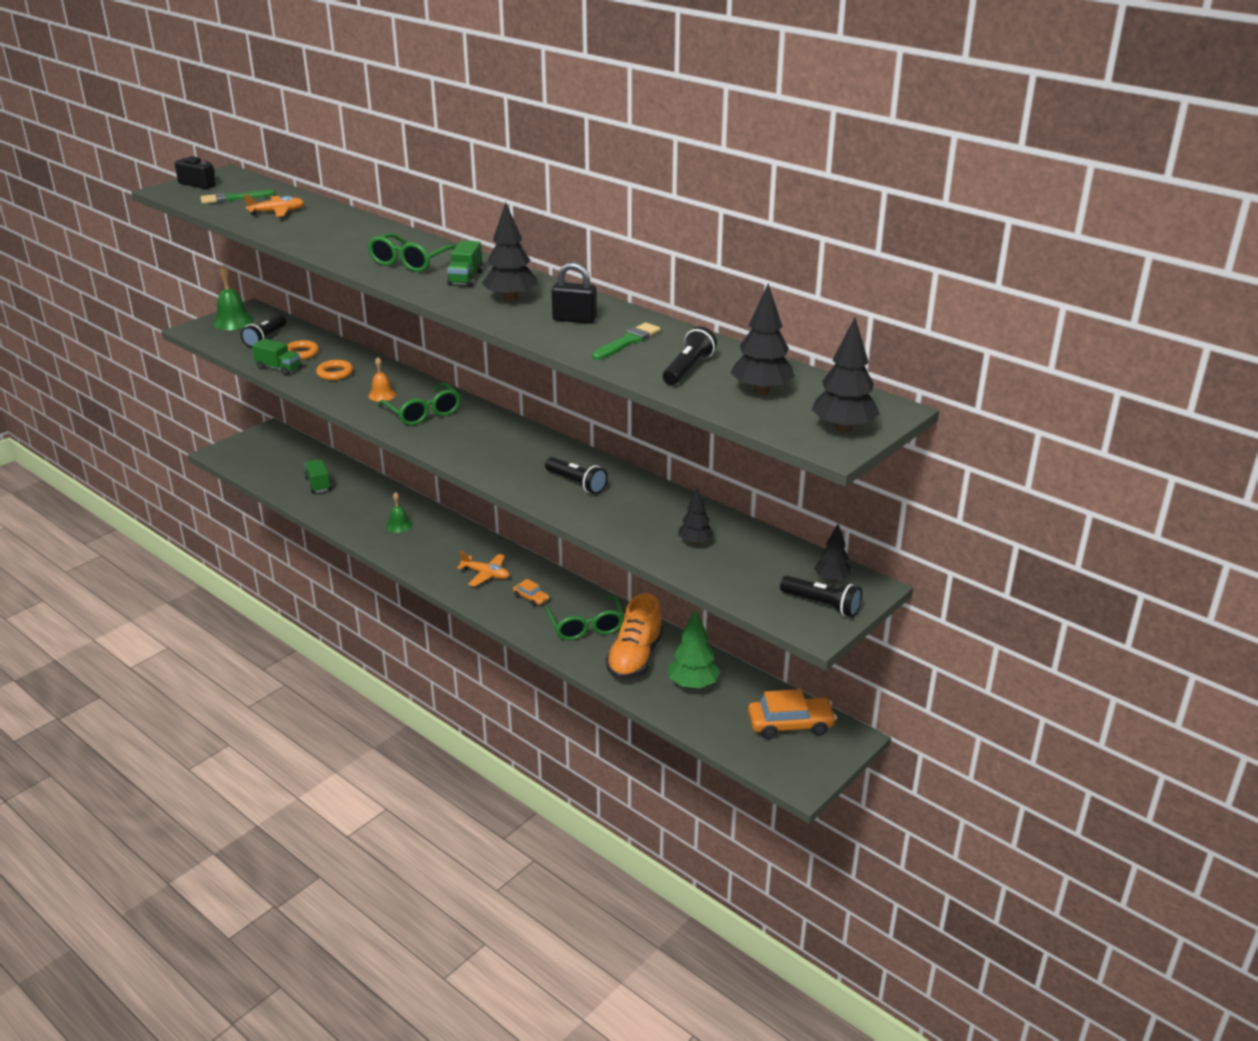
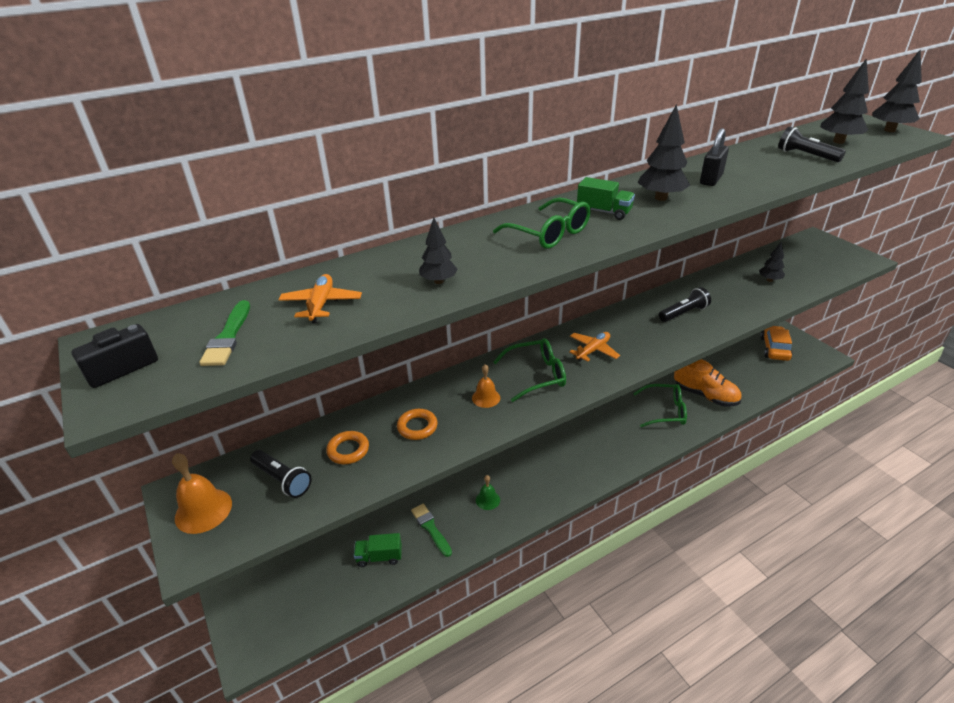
camera: 70 degrees left, 5 degrees up
(233, 322) = (203, 510): green bell -> orange bell
(278, 368) = (377, 472): green truck -> none
(486, 574) = (584, 453): orange plane -> orange plane (593, 350)
(531, 598) = (623, 433): orange car -> none
(627, 342) = (757, 167): green brush -> green brush (430, 528)
(693, 684) = (735, 376): green tree -> none
(822, 605) = (839, 253): black flashlight -> none
(832, 579) = (809, 245): black tree -> black tree (438, 281)

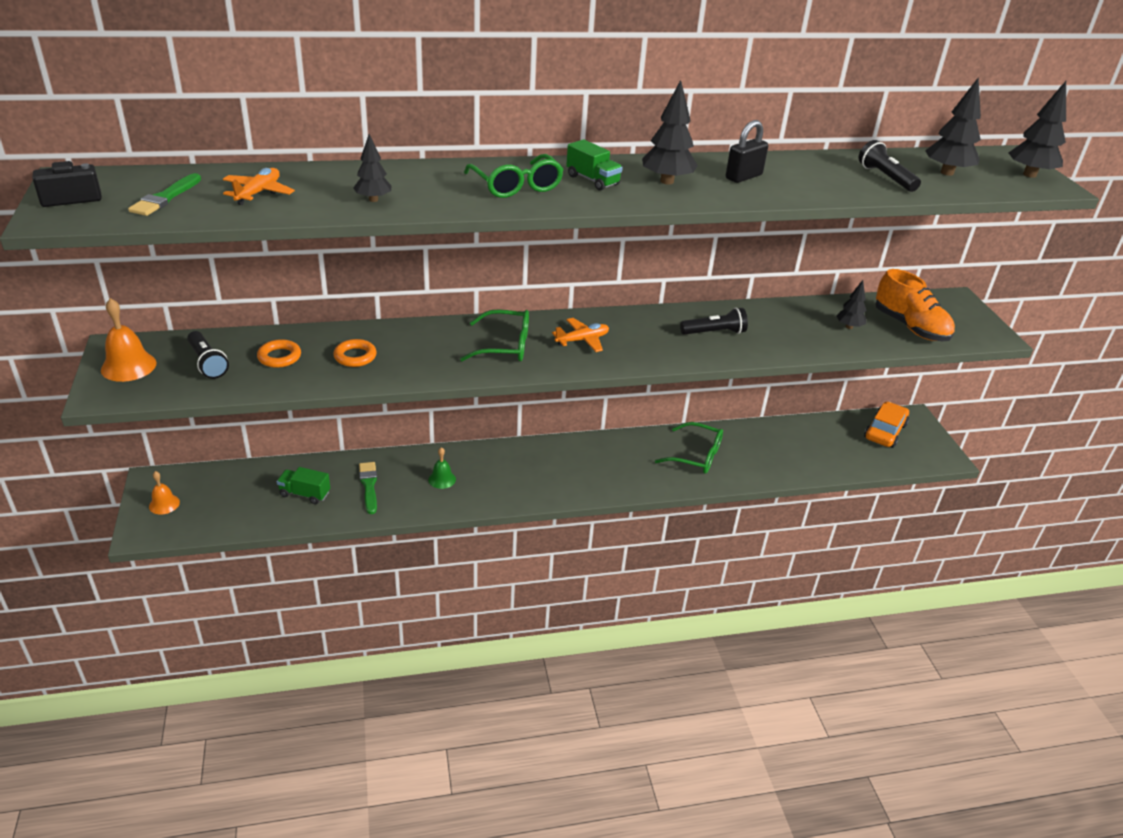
camera: 15 degrees right, 0 degrees up
(486, 398) = (439, 351): orange bell -> orange bell (164, 504)
(705, 395) = (756, 454): orange shoe -> orange shoe (910, 327)

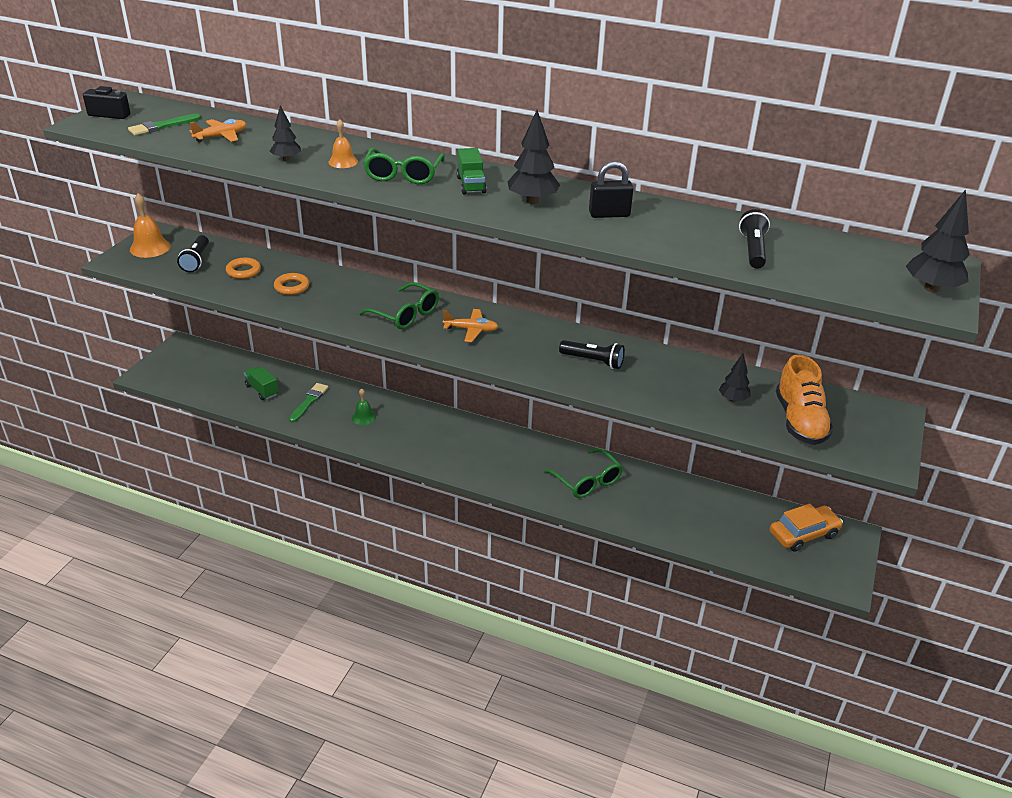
camera: 35 degrees right, 0 degrees up
(164, 504) = (172, 362): orange bell -> orange bell (343, 162)
(947, 172) = (832, 262): black tree -> none

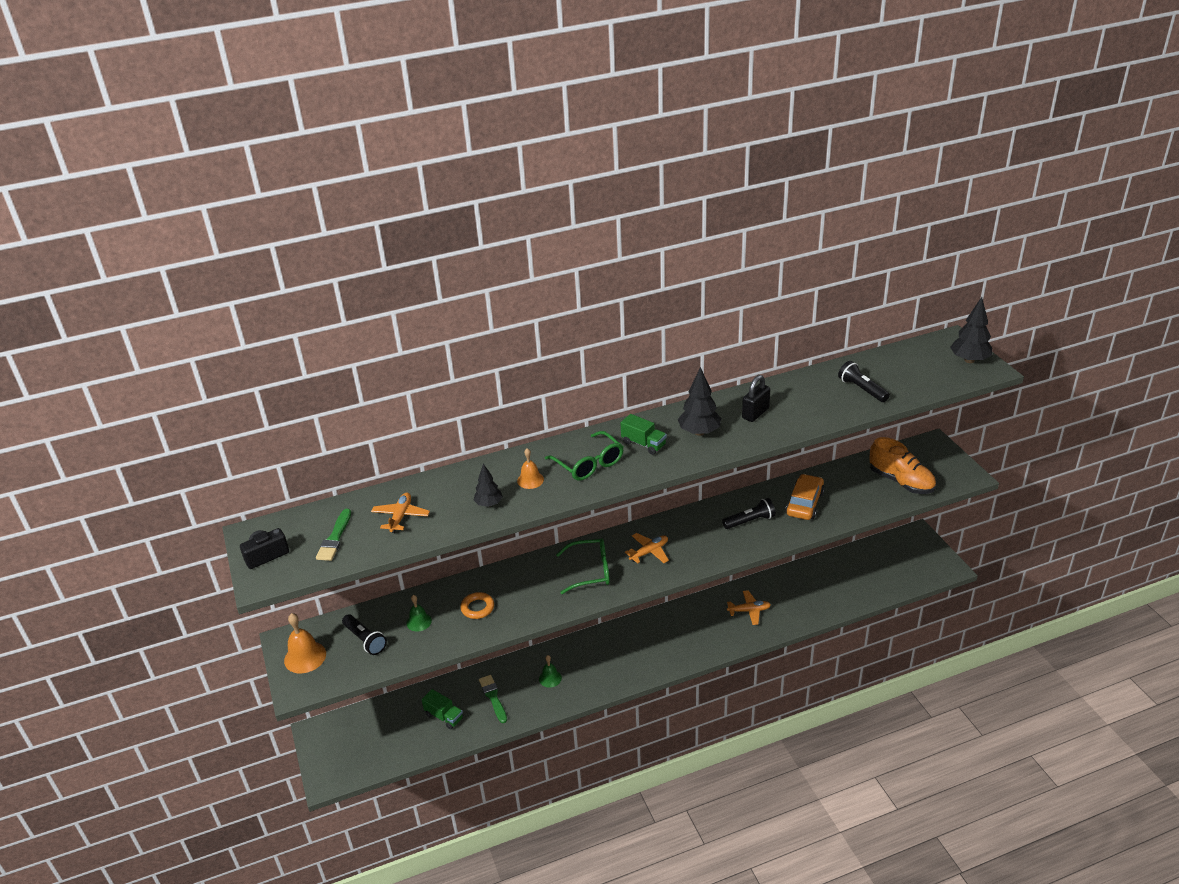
camera: 40 degrees left, 0 degrees up
(243, 271) = (419, 622): orange ring -> green bell
(262, 390) = (444, 716): green truck -> green truck turned 150 degrees counterclockwise
(587, 481) = (749, 611): green glasses -> orange plane
(733, 399) = (853, 492): black tree -> none
(803, 534) = (896, 553): orange car -> orange car (804, 503)

